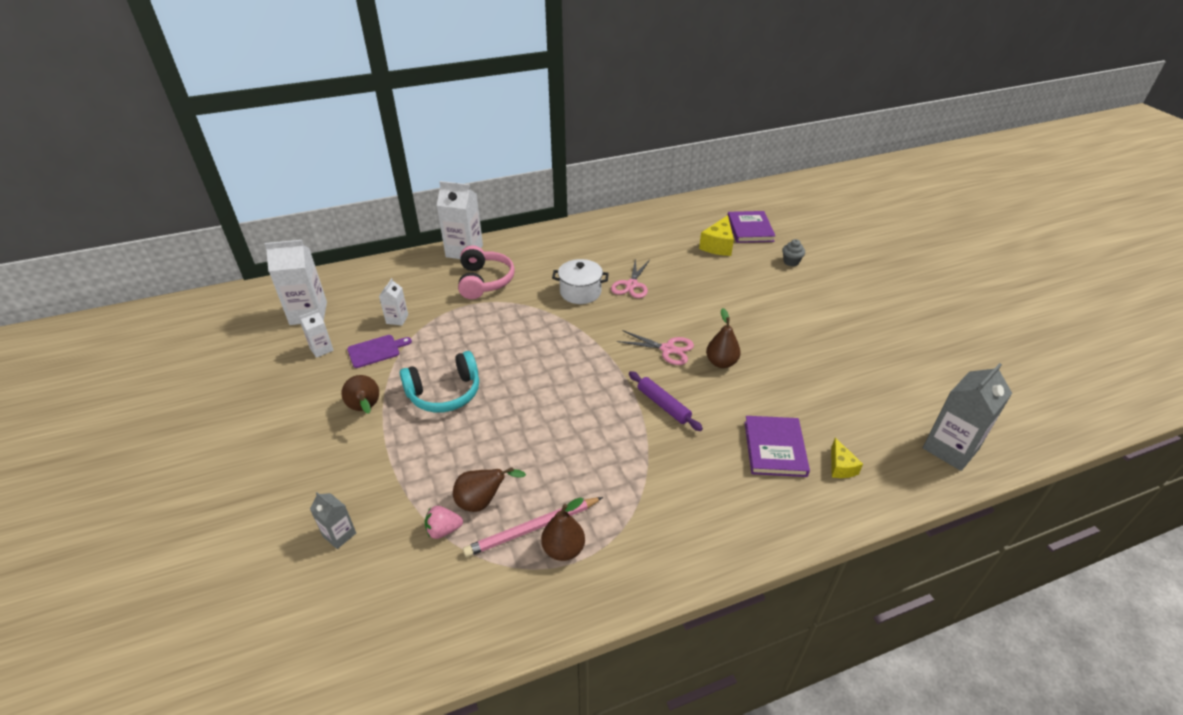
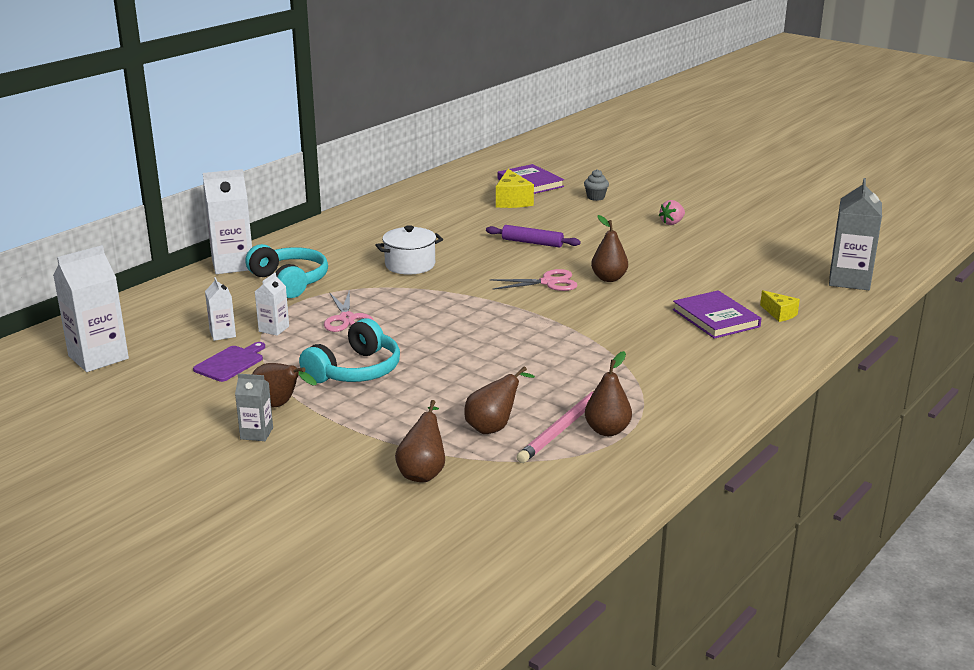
camera: 30 degrees left, 15 degrees down
(321, 349) = (159, 379): white carton -> white carton (274, 329)
(339, 535) = (373, 493): grey carton -> grey carton (256, 433)
(390, 529) = (423, 472): none -> brown pear
(443, 530) = (478, 456): pink strawberry -> pink strawberry (672, 223)
(484, 281) = (289, 282): pink headphones -> turquoise headphones
(631, 285) = (458, 247): pink scissors -> pink scissors (347, 319)
(663, 405) = (588, 319): purple rolling pin -> purple rolling pin (532, 243)

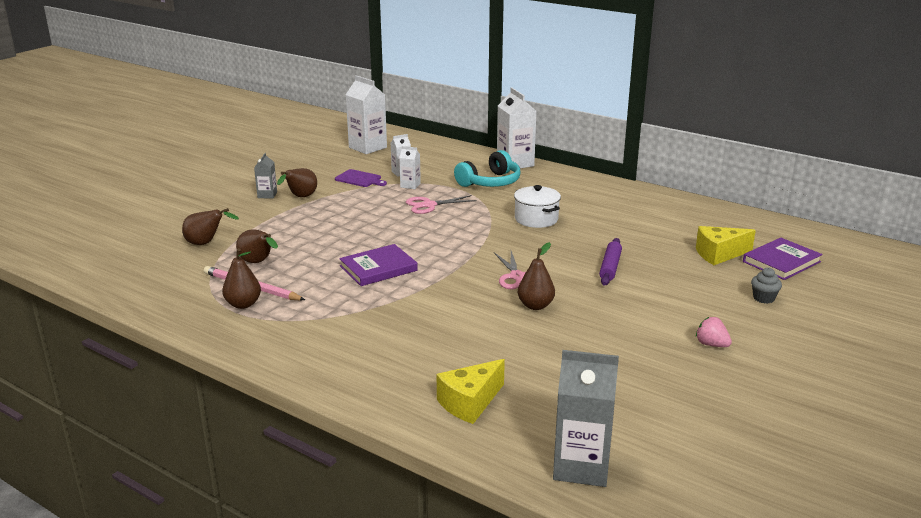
camera: 85 degrees right, 0 degrees up
(355, 371) = (347, 214): turquoise headphones -> none
(716, 318) = (452, 362): purple book -> purple book (378, 268)
(779, 314) = (470, 403): yellow cheese -> yellow cheese, size x1.66

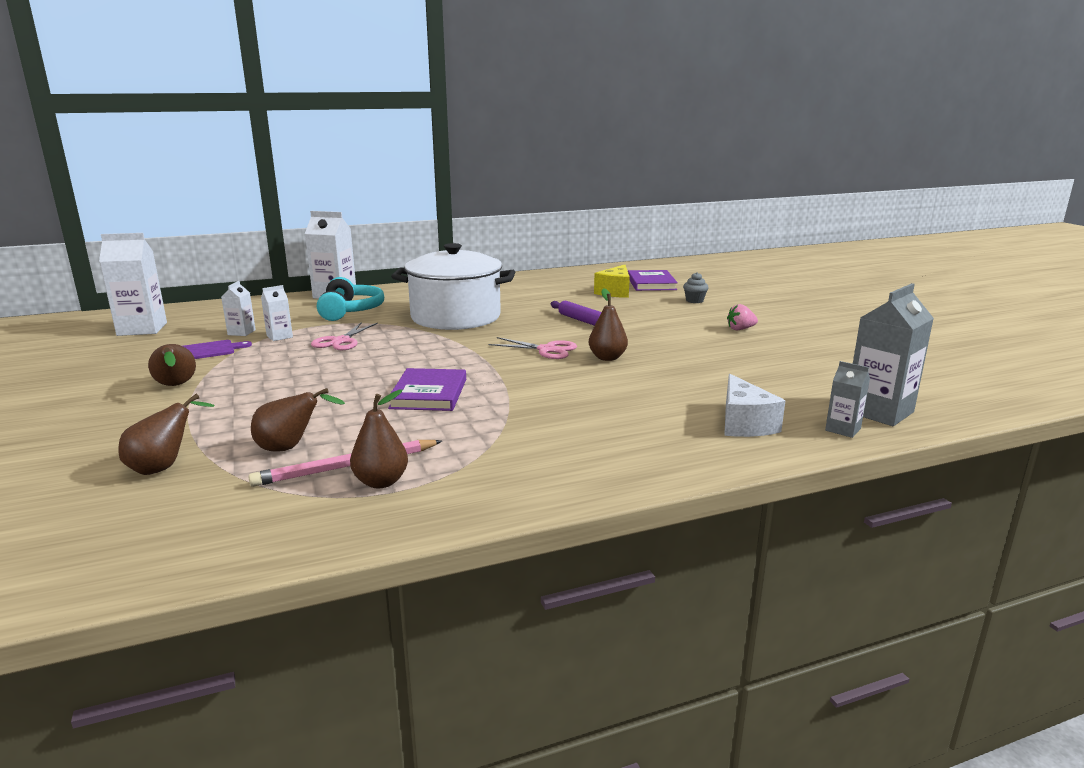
camera: 55 degrees left, 5 degrees down
(267, 195) = (121, 400): grey carton -> grey carton (843, 429)
(470, 403) = (744, 424): yellow cheese -> white cheese
(536, 219) = (455, 317): white pot -> white pot, size x1.91

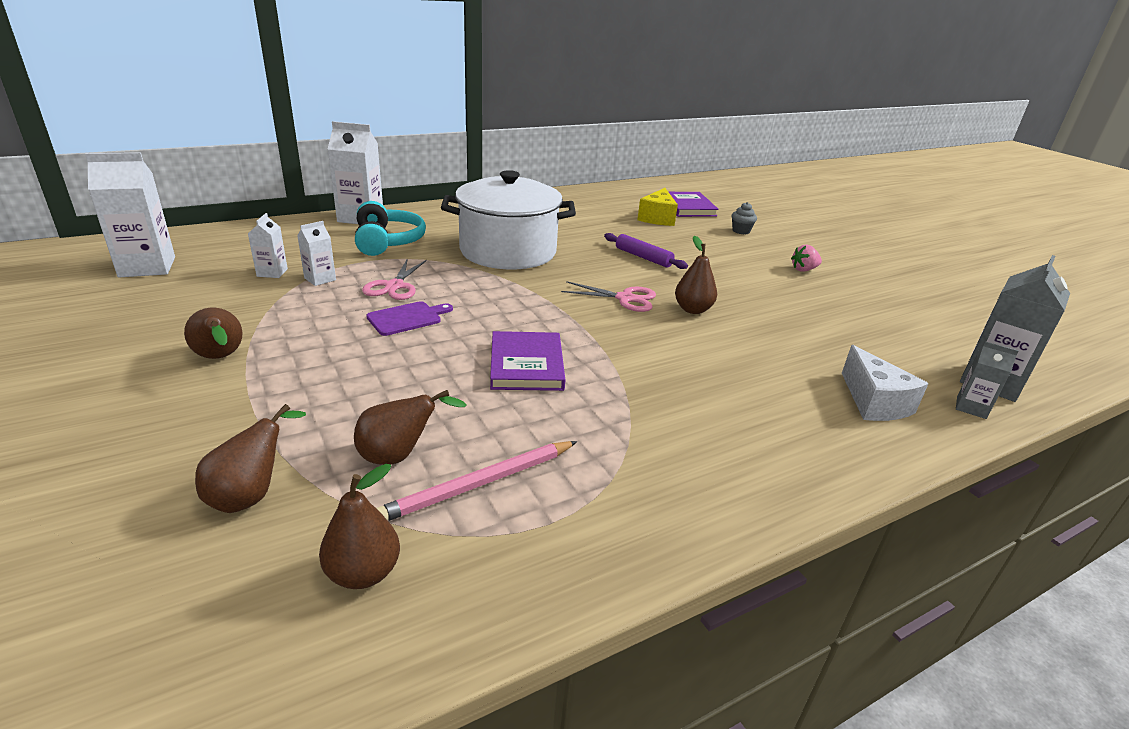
camera: 10 degrees left, 10 degrees up
(208, 351) = (241, 301): purple cutting board -> purple cutting board (407, 318)
(381, 482) = (529, 507): brown pear -> brown pear (363, 573)

